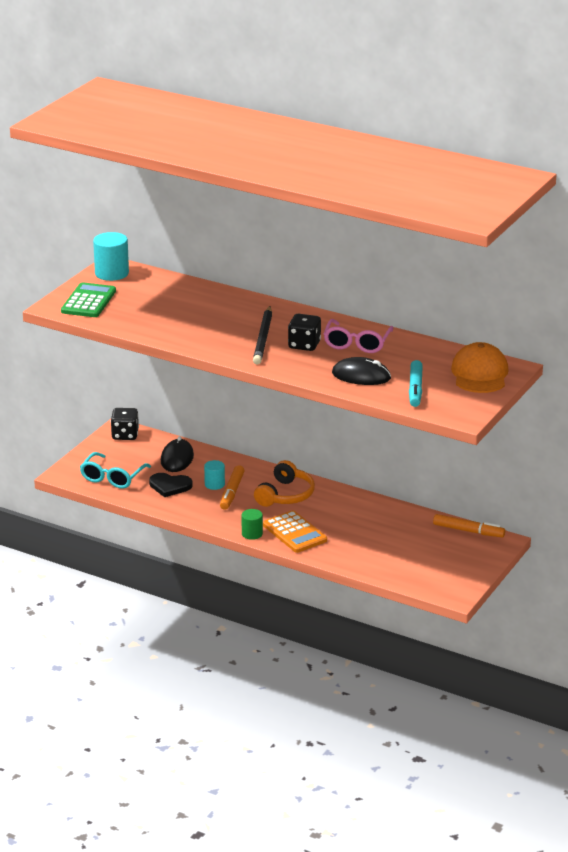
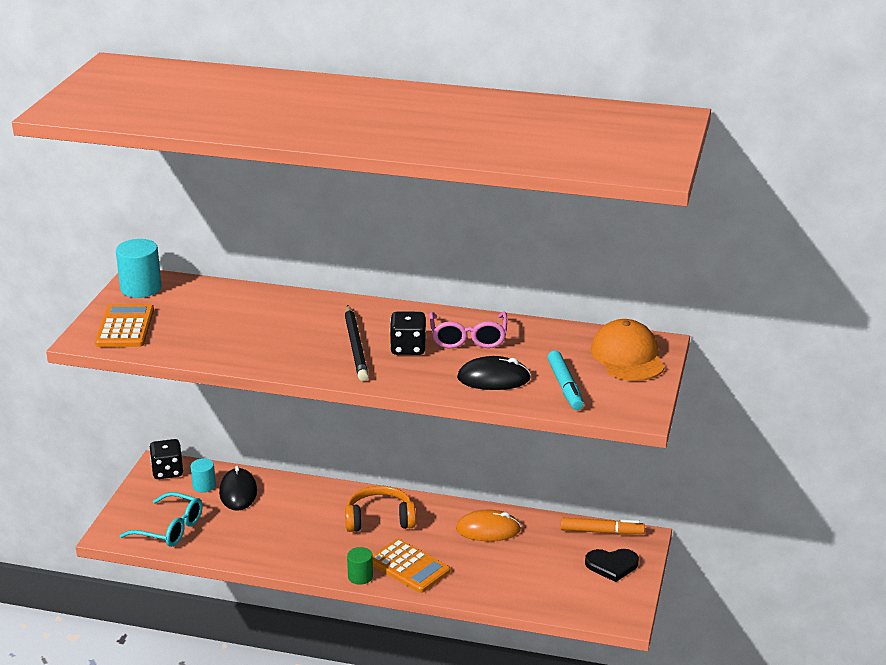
camera: 15 degrees left, 0 degrees up
(88, 301) = (125, 327): green calculator -> orange calculator
(112, 477) = (170, 529): turquoise glasses -> turquoise glasses turned 75 degrees counterclockwise
(170, 486) = (242, 529): black heart -> black heart (612, 565)
(214, 484) = (293, 519): turquoise cylinder -> turquoise cylinder (204, 486)
(232, 492) = (317, 525): orange marker -> none
(285, 495) = (379, 519): orange headphones -> orange headphones turned 105 degrees counterclockwise
(372, 515) = (488, 529): none -> orange mouse

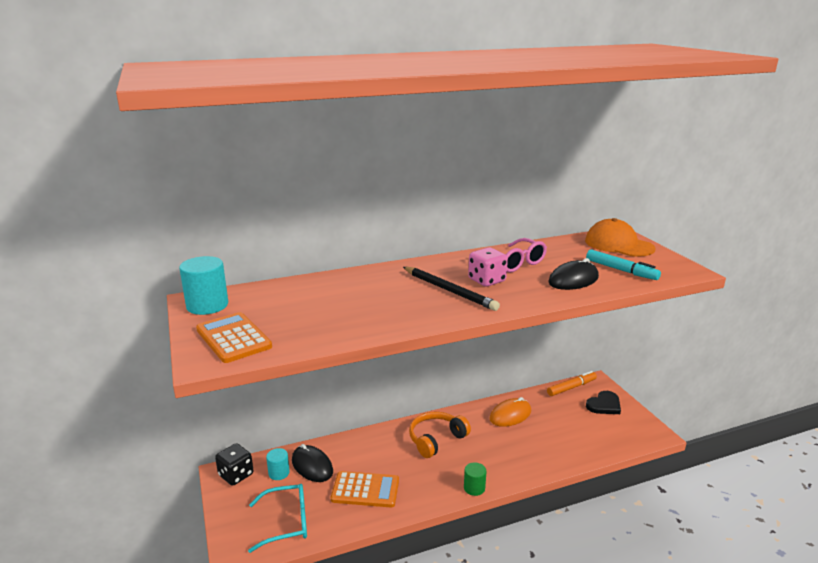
camera: 35 degrees left, 5 degrees down
(408, 348) = (486, 280): black dice -> pink dice
(409, 567) = (496, 464): orange calculator -> orange calculator (365, 490)

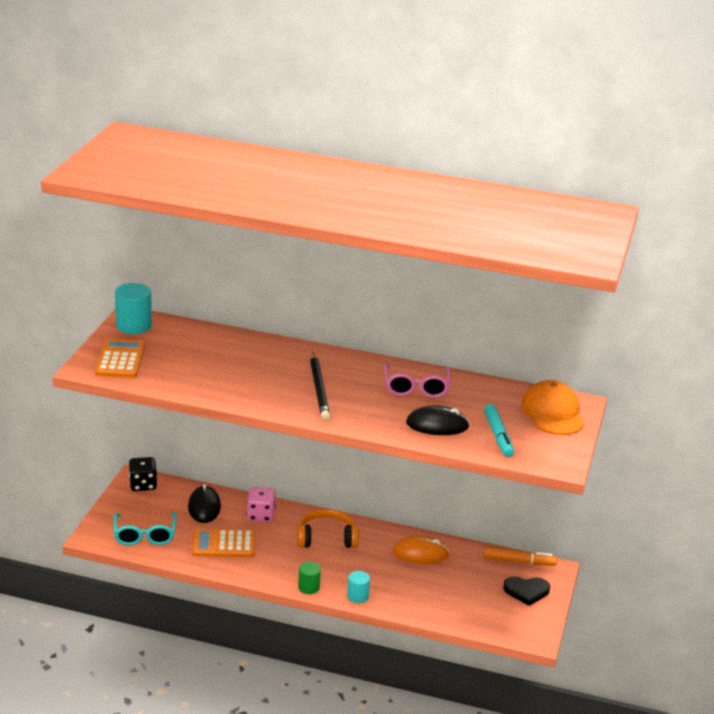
camera: 35 degrees right, 5 degrees up
(279, 473) = (174, 499): turquoise cylinder -> turquoise cylinder (358, 596)
(286, 522) = (145, 535): turquoise glasses -> turquoise glasses turned 60 degrees clockwise
(365, 490) = (224, 544): orange calculator -> orange calculator turned 135 degrees clockwise
(486, 280) = (364, 393): pink dice -> pink dice (261, 515)

